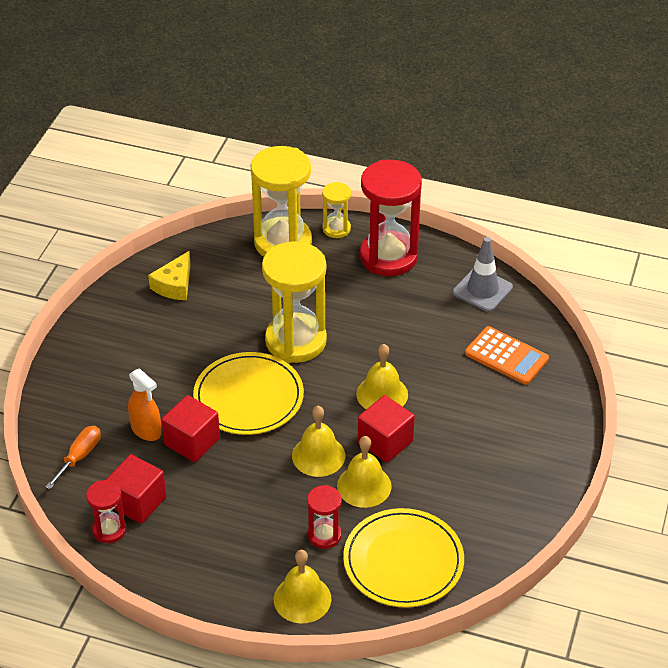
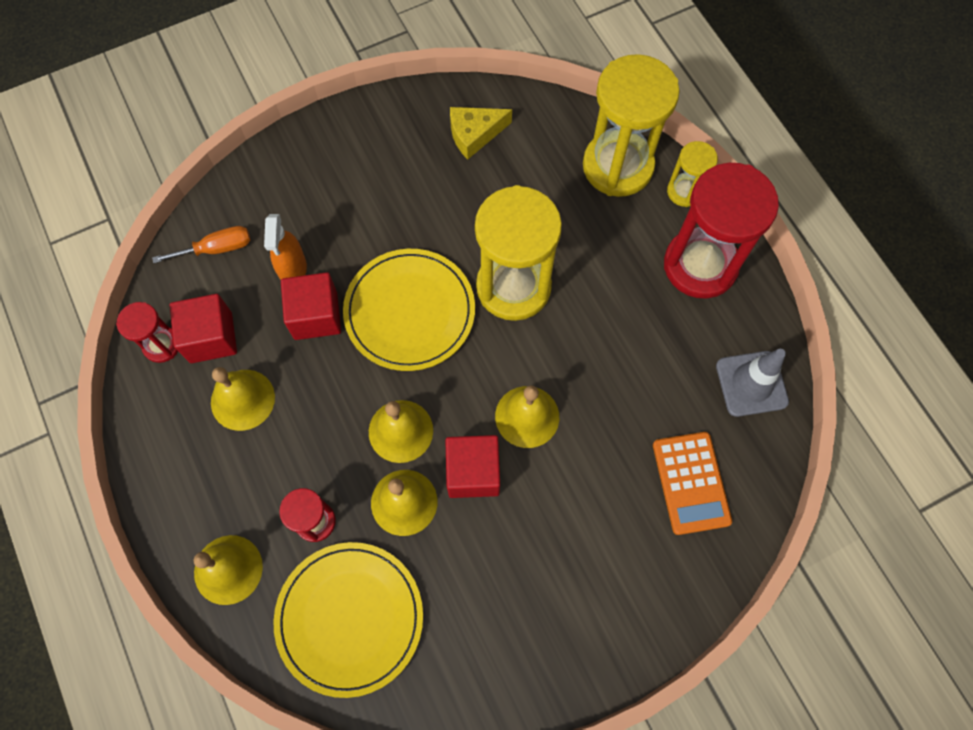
camera: 45 degrees right, 25 degrees up
(200, 515) = (242, 399): none -> yellow bell

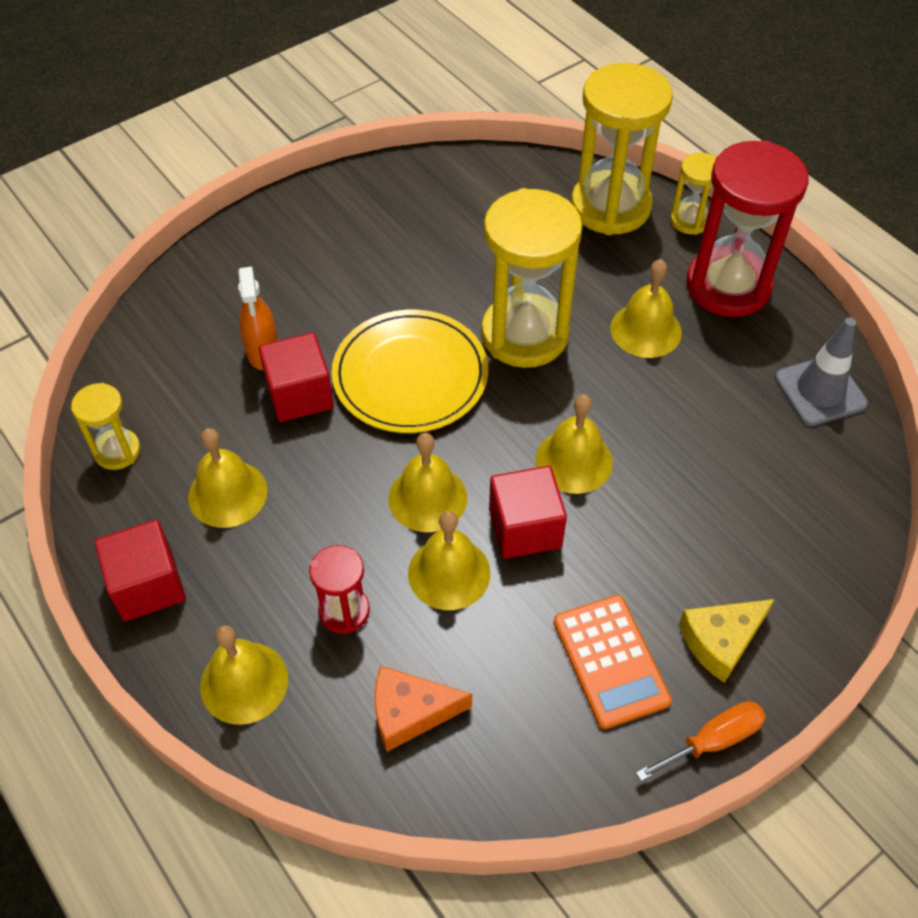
camera: 10 degrees left, 15 degrees down
(162, 345) = (117, 451): red hourglass -> yellow hourglass
(211, 337) = (177, 435): red cube -> red cube (148, 586)
(217, 248) = (167, 344): orange screwdriver -> orange screwdriver (713, 740)
(350, 618) = (410, 712): yellow plate -> orange cheese
(474, 134) = (444, 197): yellow cheese -> yellow cheese (721, 641)
(617, 298) = (645, 330): none -> yellow bell
(691, 483) = (782, 500): orange calculator -> orange calculator (610, 661)

